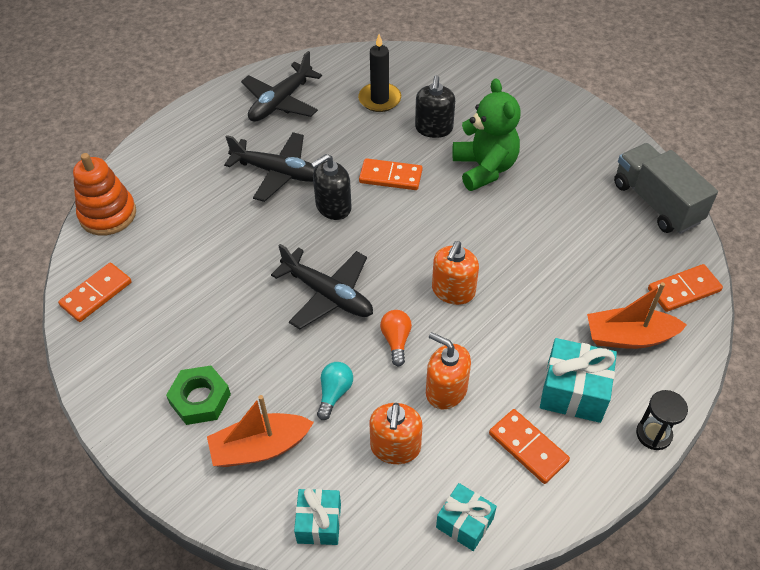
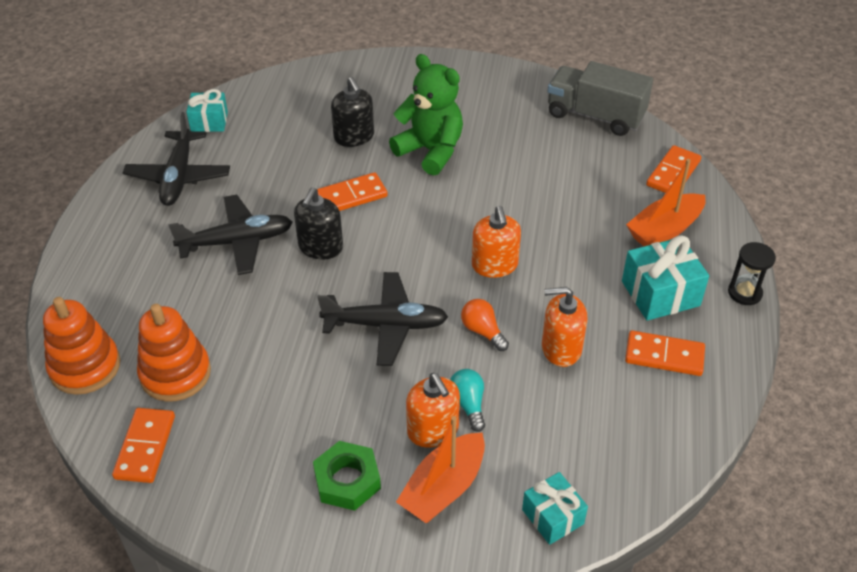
camera: 35 degrees left, 5 degrees down
(157, 251) = (175, 373): none -> orange stacking toy
(379, 99) = (279, 133): black candle -> none
(395, 447) = (560, 417): orange soap dispenser -> orange soap dispenser (433, 430)
(464, 523) = (668, 442): turquoise gift -> turquoise gift (209, 122)

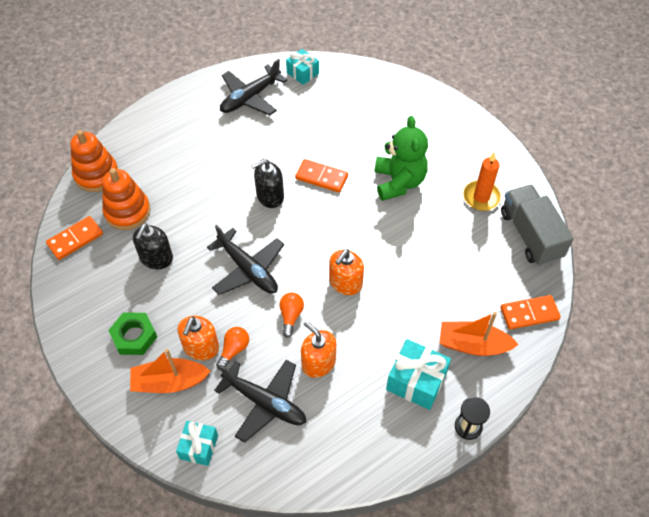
camera: 45 degrees right, 10 degrees up
(237, 242) = (234, 160): black plane -> black plane (265, 403)
(354, 137) = (367, 140): black soap dispenser -> black soap dispenser (156, 258)
(468, 404) = (234, 350): turquoise light bulb -> orange light bulb
(518, 115) = (481, 197): none -> orange candle
(664, 355) = (368, 419): orange domino -> none

